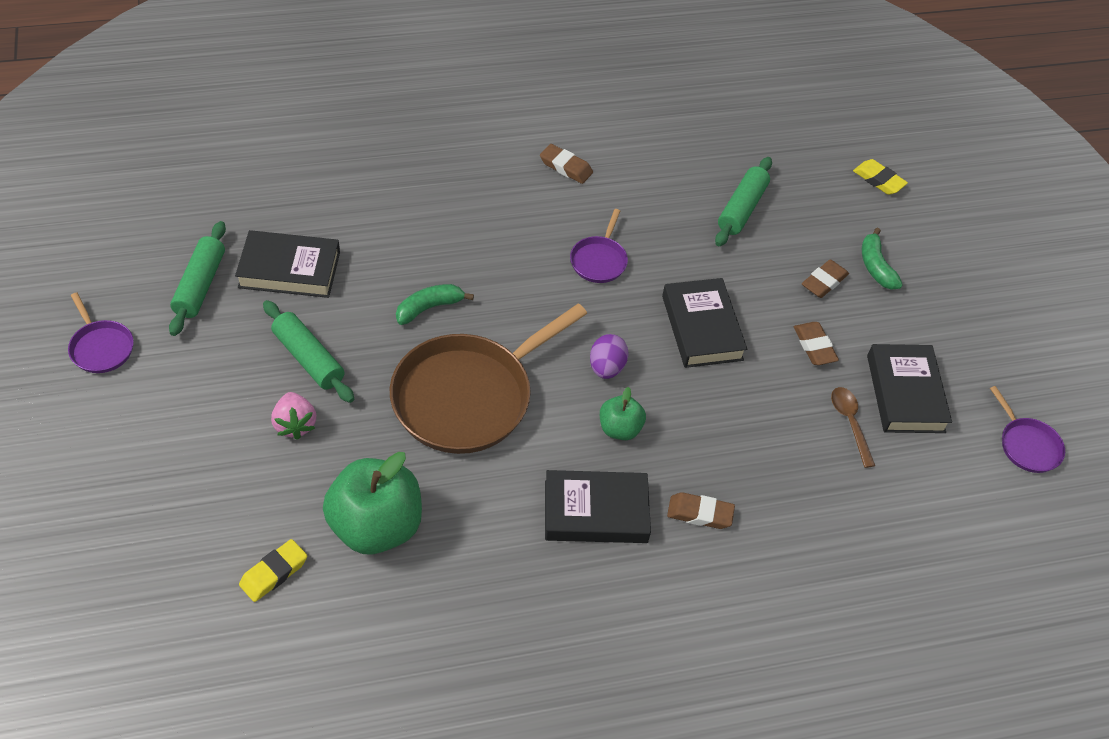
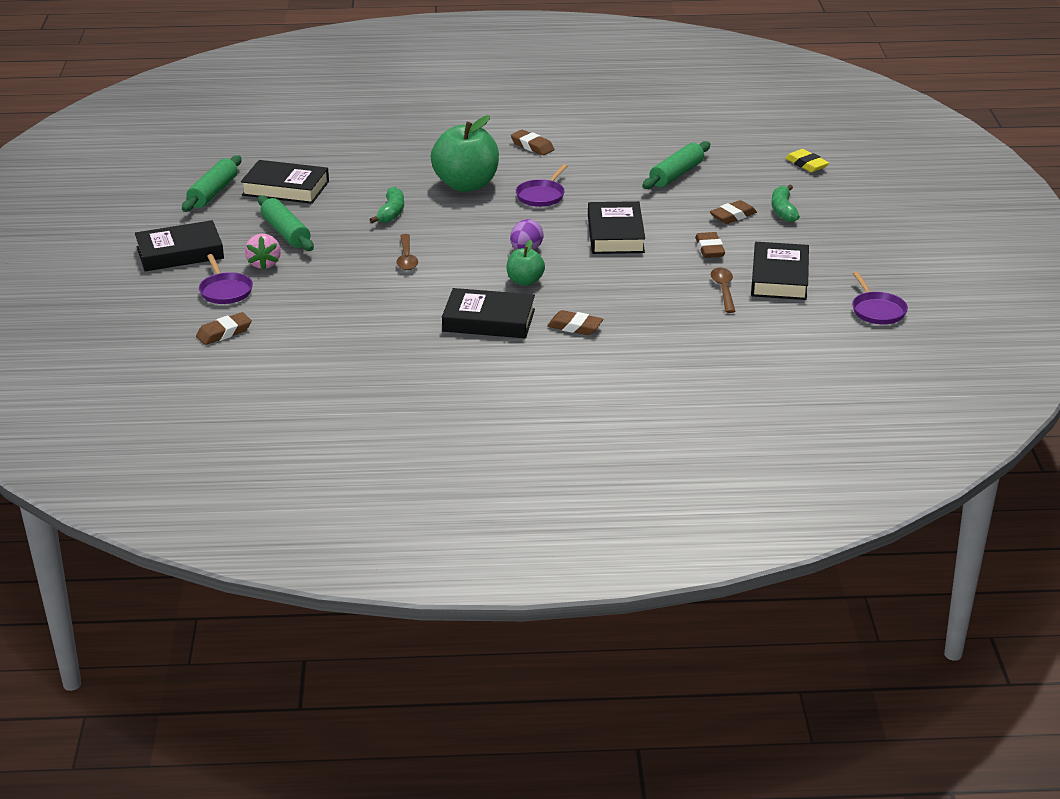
camera: 15 degrees right, 20 degrees down
(101, 347) = (128, 219): purple pan -> purple pan (225, 291)
(182, 412) = (180, 253): none -> black book
(274, 573) = (224, 333): yellow eraser -> brown eraser
(376, 526) = (310, 316): green apple -> green apple (466, 185)
(429, 308) = (391, 213): green banana -> green banana turned 120 degrees clockwise
(468, 396) = (406, 258): brown pan -> brown spoon

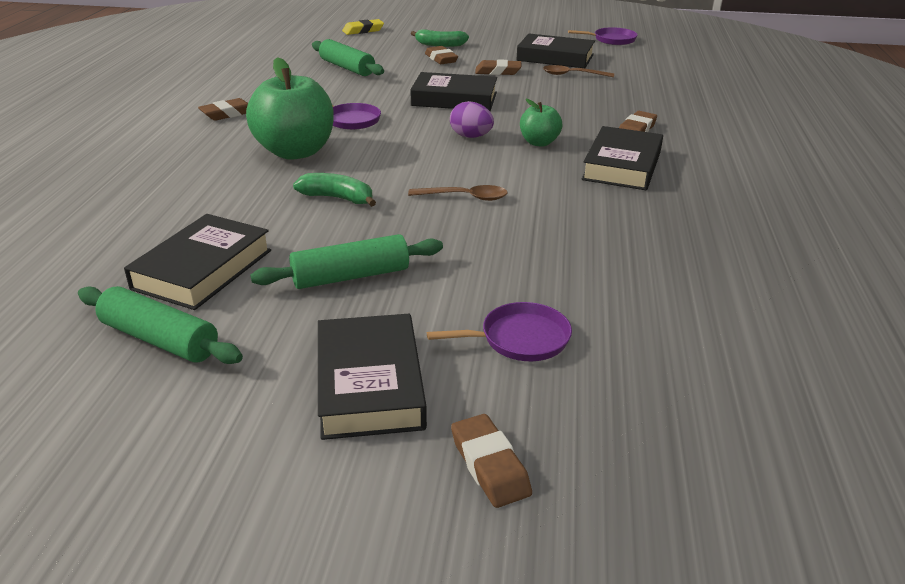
camera: 80 degrees left, 0 degrees up
(224, 333) = (653, 344): brown eraser -> brown eraser (489, 465)
(264, 264) = (442, 299): pink strawberry -> none

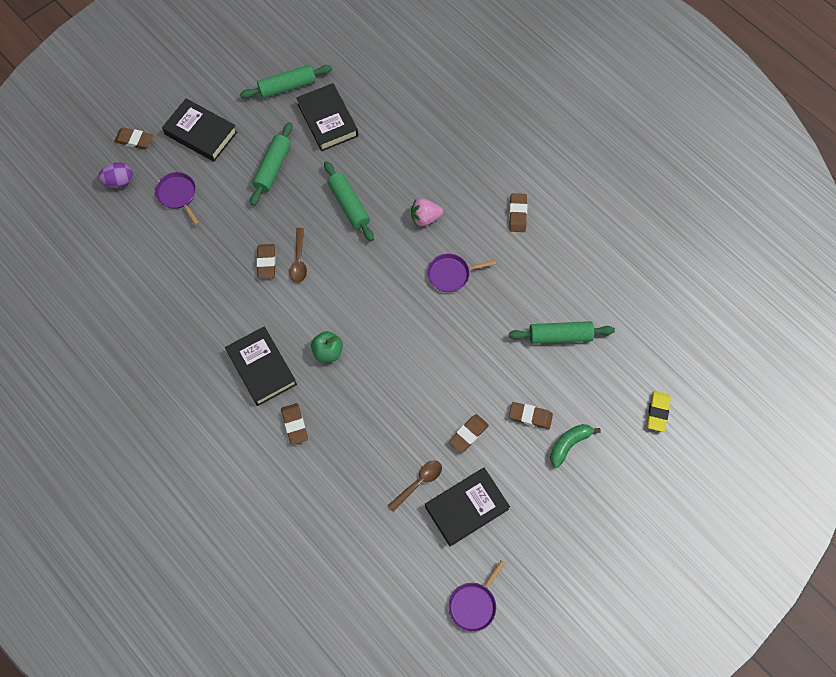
camera: 130 degrees right, 35 degrees up
(295, 152) = (425, 218): green apple -> pink strawberry
(338, 198) = (349, 205): green banana -> green rolling pin
(454, 99) = (437, 360): black book -> none
(465, 197) = (299, 260): brown spoon -> brown spoon turned 45 degrees counterclockwise
(471, 136) = (368, 322): purple egg -> purple egg (119, 181)
(502, 215) = (266, 262): none -> brown eraser
(520, 339) = (178, 195): purple pan -> purple pan turned 120 degrees clockwise

